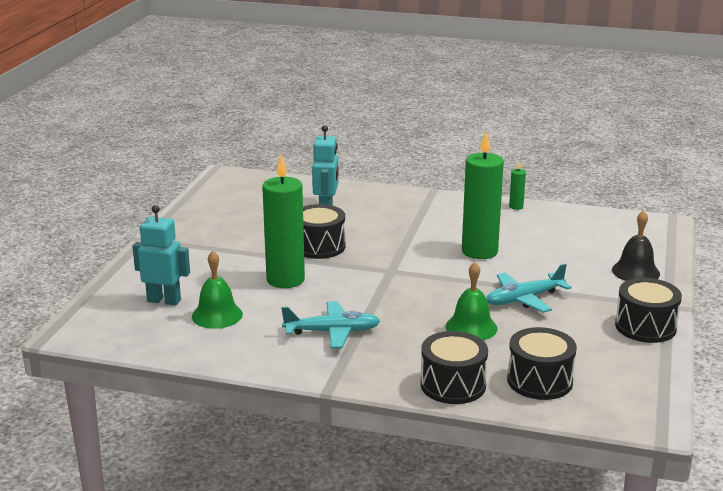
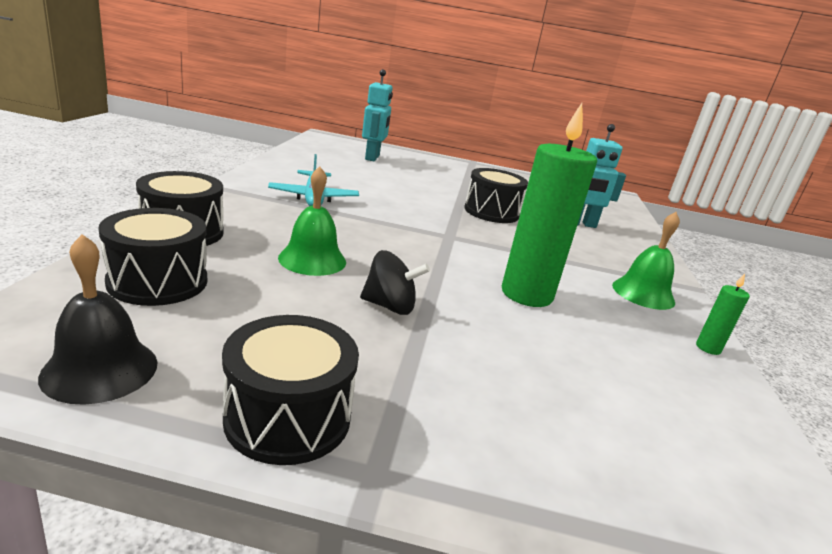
camera: 80 degrees right, 0 degrees up
(217, 315) = (349, 168): green bell -> green bell (643, 293)
(285, 280) = (416, 193): green candle -> none
(524, 299) = (389, 306): turquoise plane -> black spinning top
(635, 271) = (527, 452): black bell -> black bell (100, 369)

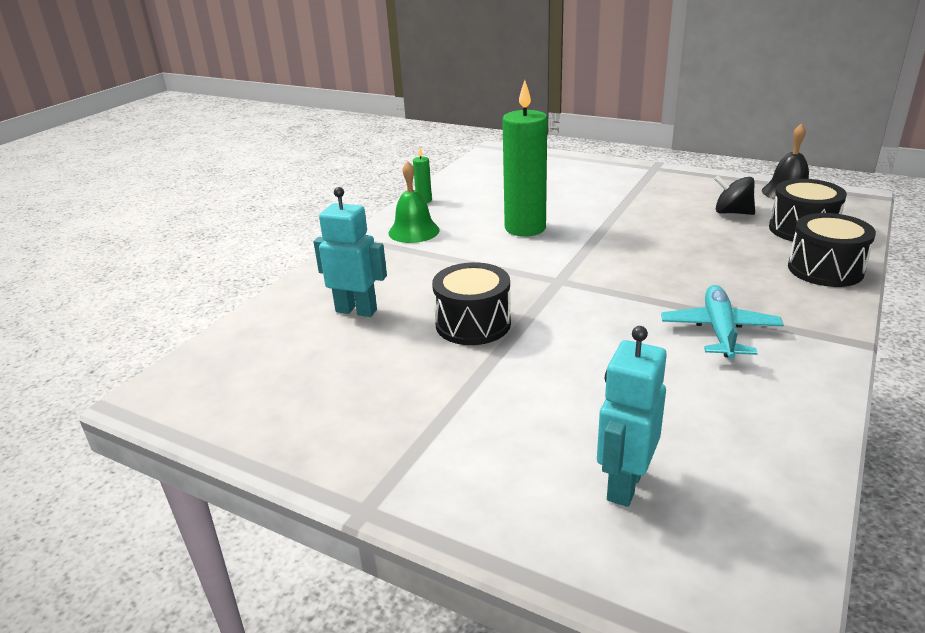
camera: 155 degrees left, 5 degrees up
(288, 417) = (692, 179): black drum -> none
(312, 259) = (700, 249): green bell -> none
(389, 306) = (638, 219): black spinning top -> black spinning top (732, 212)

